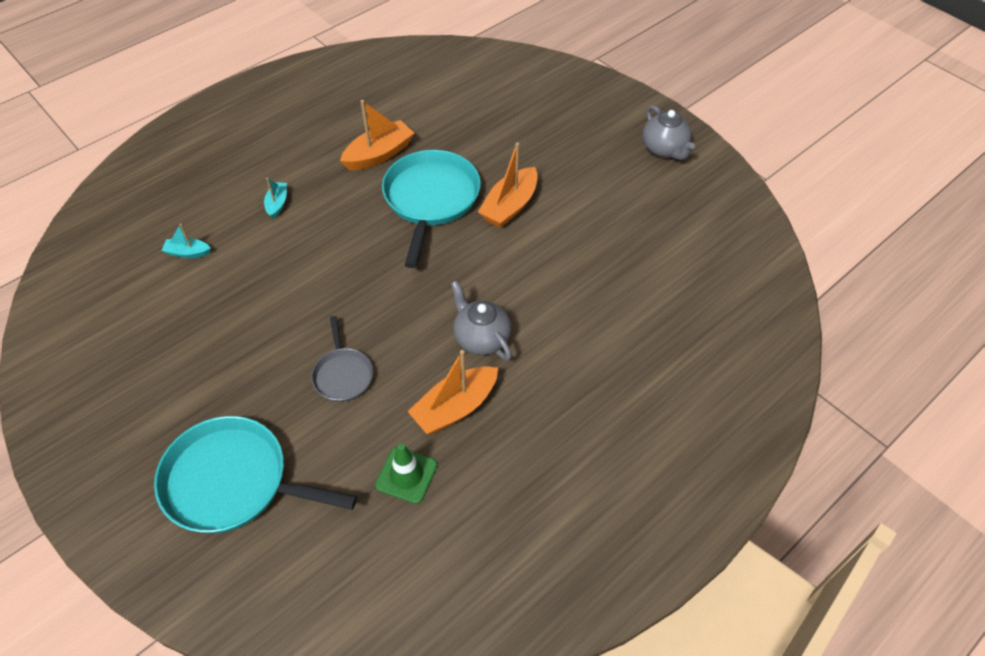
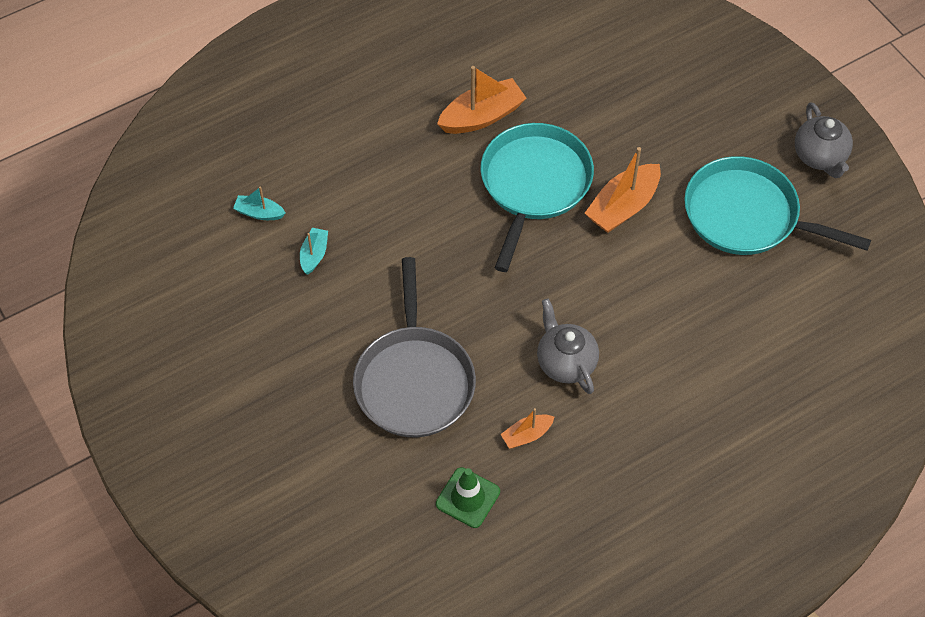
camera: 10 degrees right, 5 degrees up
(232, 481) = (294, 476): turquoise pan -> turquoise pan (747, 215)
(277, 204) = (360, 165): turquoise boat -> turquoise boat (314, 255)
(343, 375) = (414, 381): grey pan -> grey pan, size x1.89
(455, 407) = (527, 435): orange boat -> orange boat, size x0.54

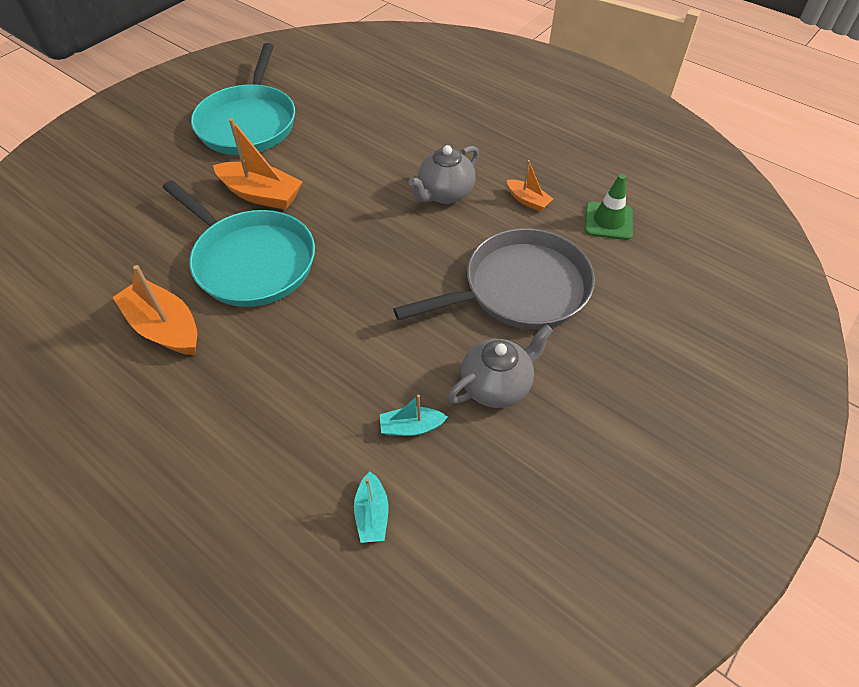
camera: 110 degrees left, 5 degrees down
(534, 184) = (251, 261): turquoise pan -> turquoise pan turned 135 degrees counterclockwise
(820, 157) = (175, 96): grey teapot -> grey teapot (496, 386)

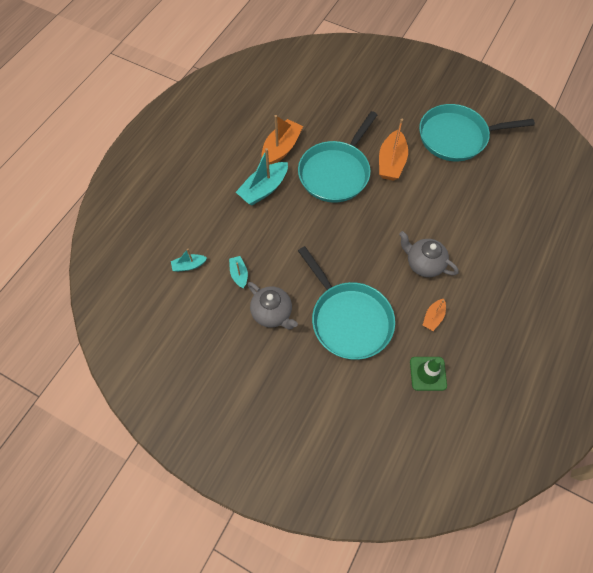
camera: 80 degrees right, 10 degrees up
(242, 366) = (263, 189): none -> turquoise boat
(520, 288) = (349, 319): grey pan -> turquoise pan

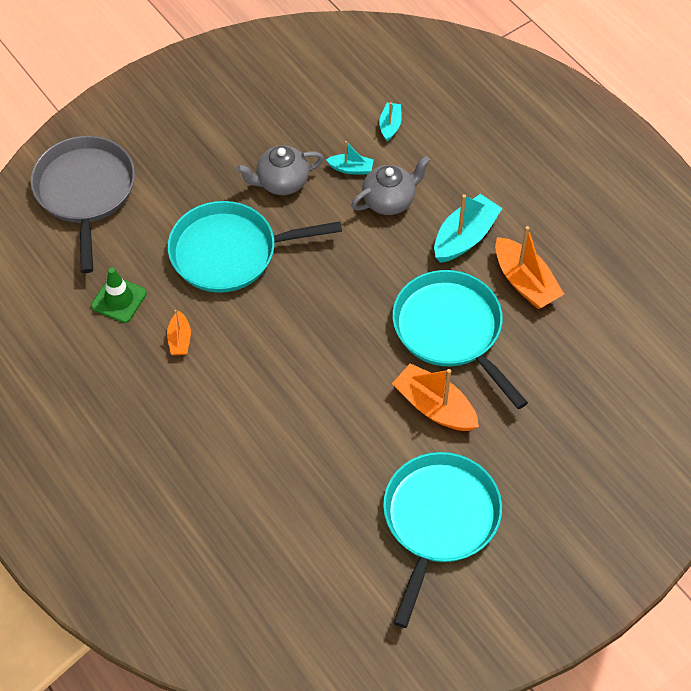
camera: 115 degrees right, 5 degrees down
(263, 189) = (465, 237): turquoise boat -> turquoise boat turned 60 degrees clockwise
(351, 453) = (85, 192): none -> grey pan
(423, 264) = (255, 366): grey teapot -> grey teapot (389, 200)
(433, 317) = (180, 339): orange boat -> orange boat turned 150 degrees counterclockwise

